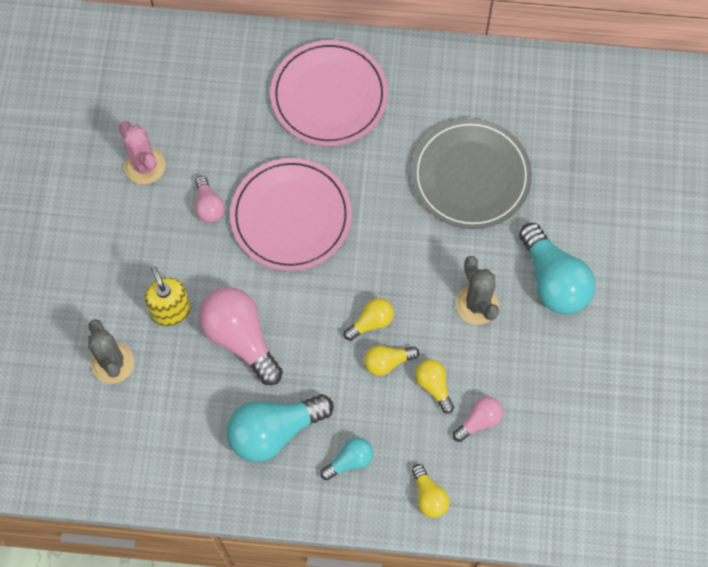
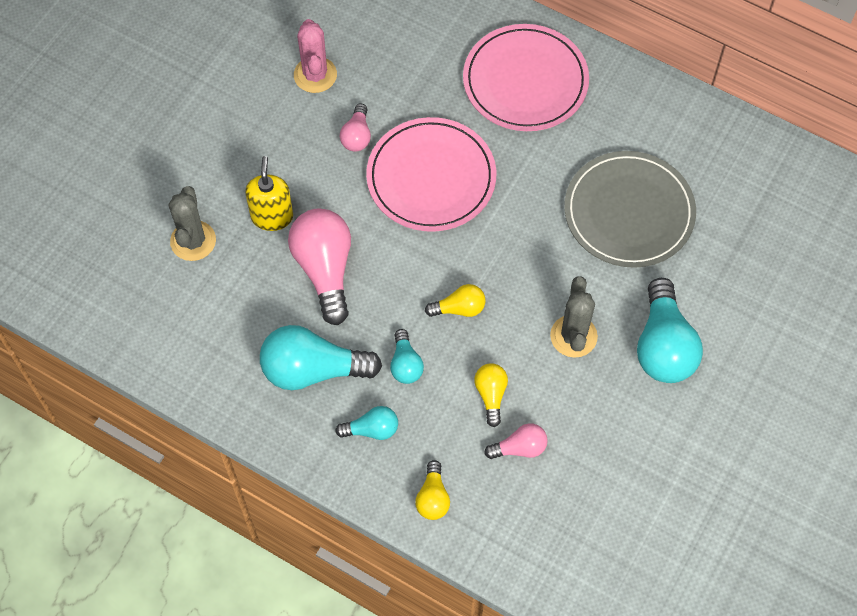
camera: 25 degrees right, 5 degrees down
(350, 391) = (405, 364): none -> turquoise light bulb
(387, 362) = (456, 352): yellow light bulb -> none

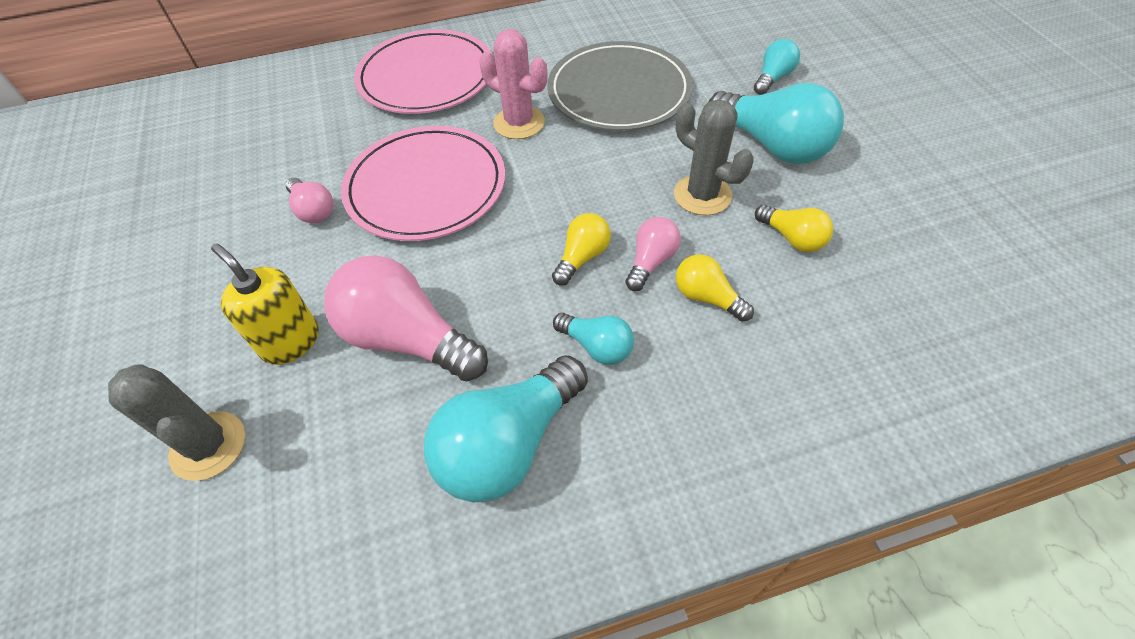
camera: 45 degrees left, 10 degrees down
(315, 75) = (215, 198): pink cactus -> pink cactus (519, 123)
(372, 429) = (646, 440): turquoise light bulb -> turquoise light bulb (773, 78)
(433, 498) = (794, 443): yellow light bulb -> yellow light bulb (792, 238)
(520, 448) = (793, 315): pink light bulb -> pink light bulb (651, 261)

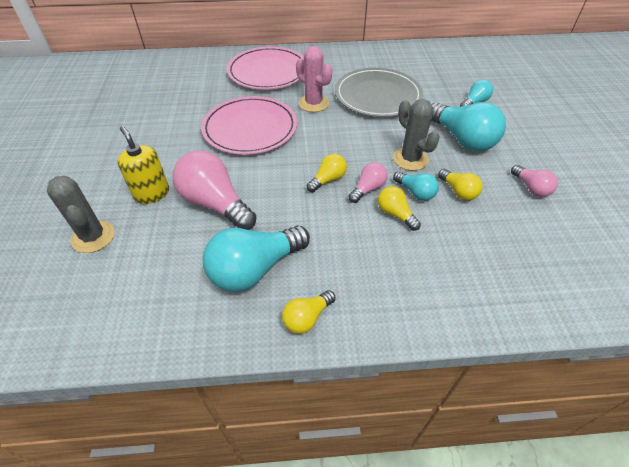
camera: 10 degrees right, 5 degrees down
(313, 210) = (184, 130): pink light bulb -> pink light bulb (531, 188)
(597, 346) = (321, 228): turquoise light bulb -> turquoise light bulb (415, 192)
(619, 514) = (307, 318): none -> yellow light bulb

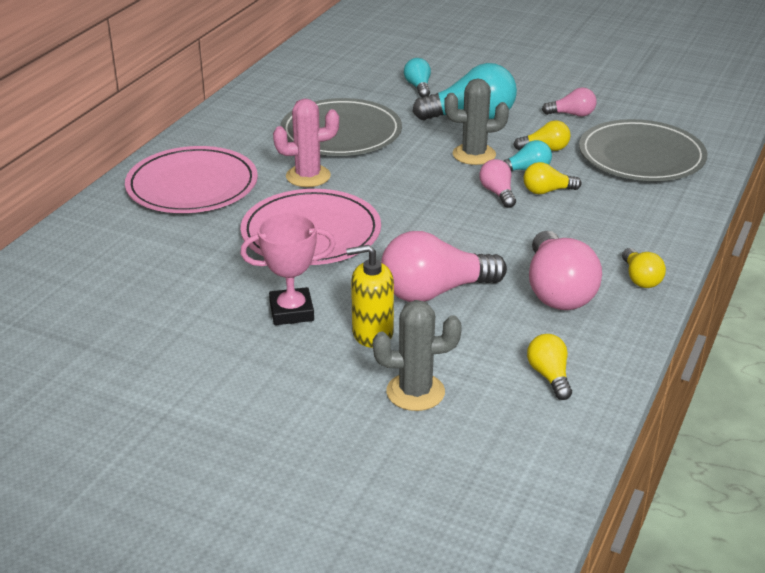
camera: 60 degrees left, 15 degrees down
(160, 153) = (291, 311): none -> pink trophy
(255, 269) = (557, 291): turquoise light bulb -> pink light bulb
(328, 180) = (461, 210): yellow light bulb -> yellow light bulb (549, 376)
(511, 254) = (641, 156): none -> grey plate

